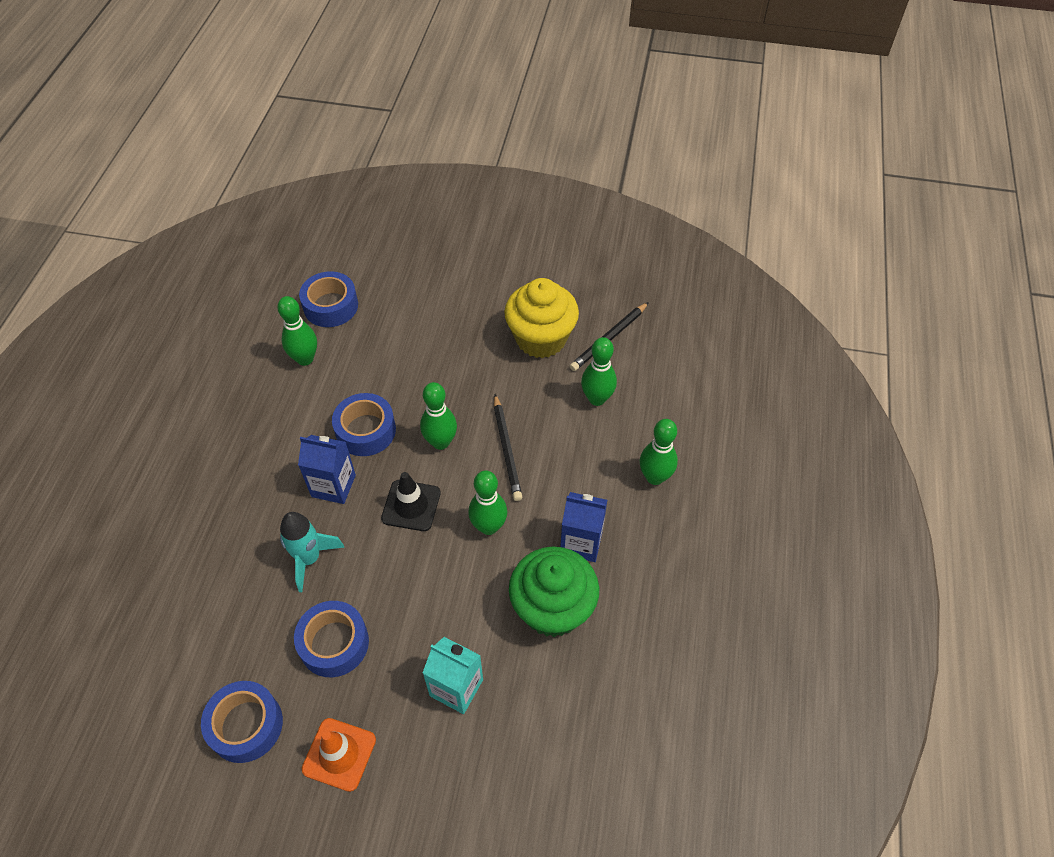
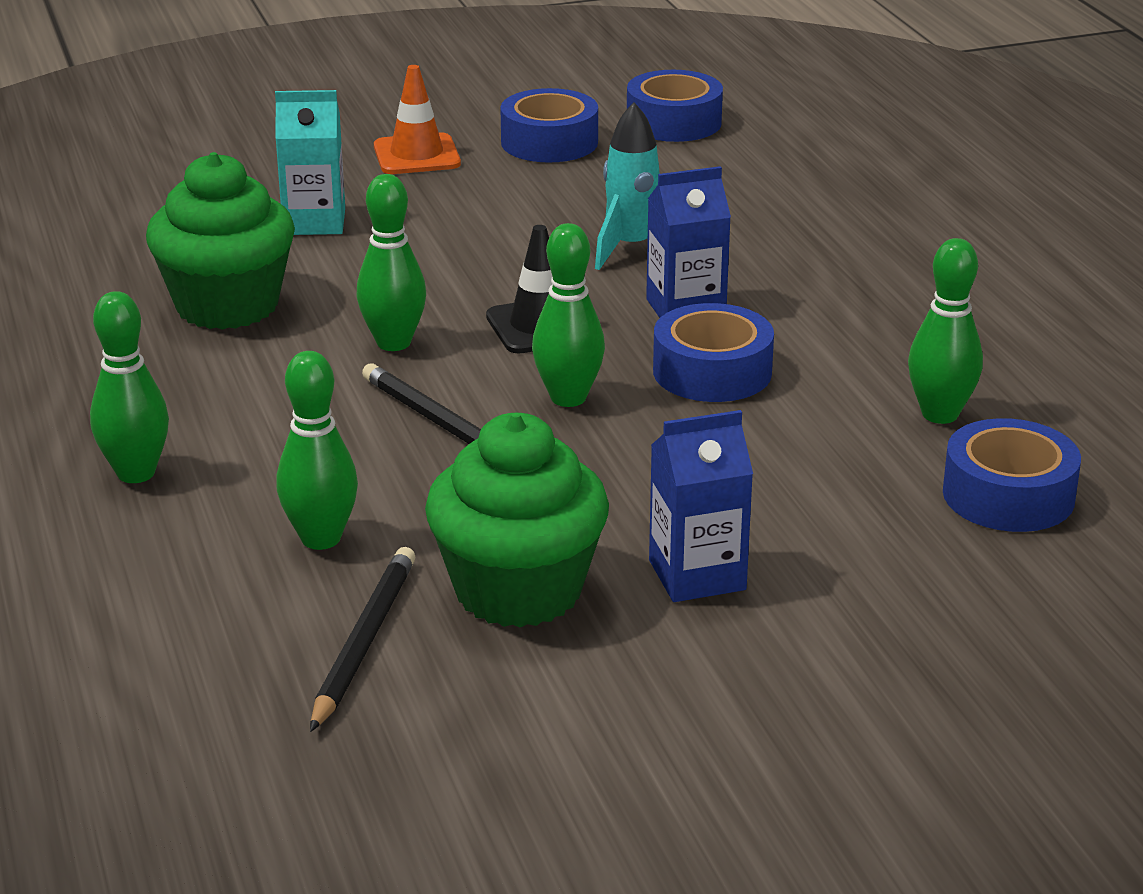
camera: 150 degrees right, 25 degrees down
(334, 643) = (512, 207): blue tape -> blue tape (674, 122)
(541, 338) = (518, 591): yellow cupcake -> green cupcake
(581, 542) = (225, 370): blue carton -> blue carton (697, 575)

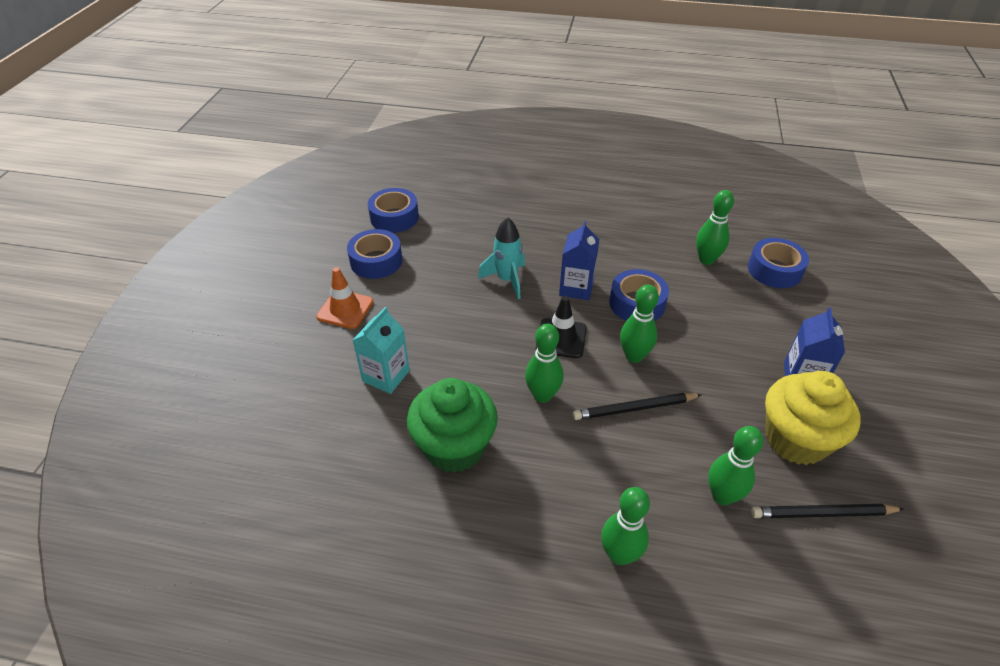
camera: 60 degrees left, 15 degrees up
(364, 642) = (822, 513): black pencil -> black pencil turned 45 degrees counterclockwise
(518, 591) = (795, 439): green cupcake -> yellow cupcake

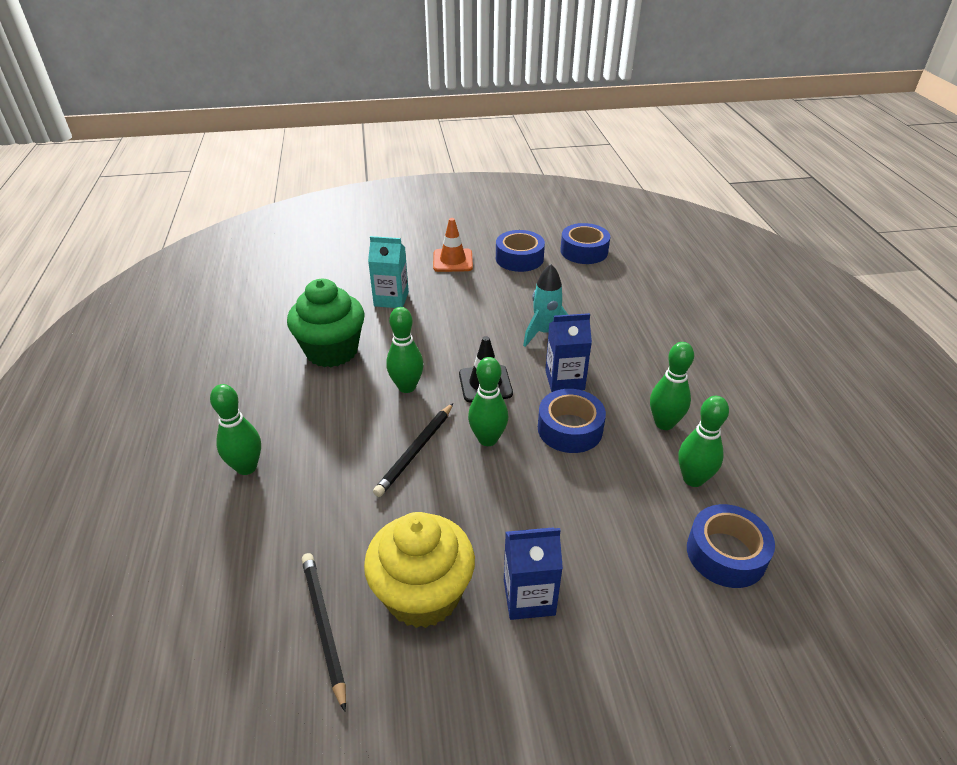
camera: 70 degrees right, 5 degrees down
(634, 408) = (415, 451): black pencil -> black pencil turned 120 degrees counterclockwise
(722, 496) = (326, 533): green bowling pin -> green bowling pin (664, 423)

